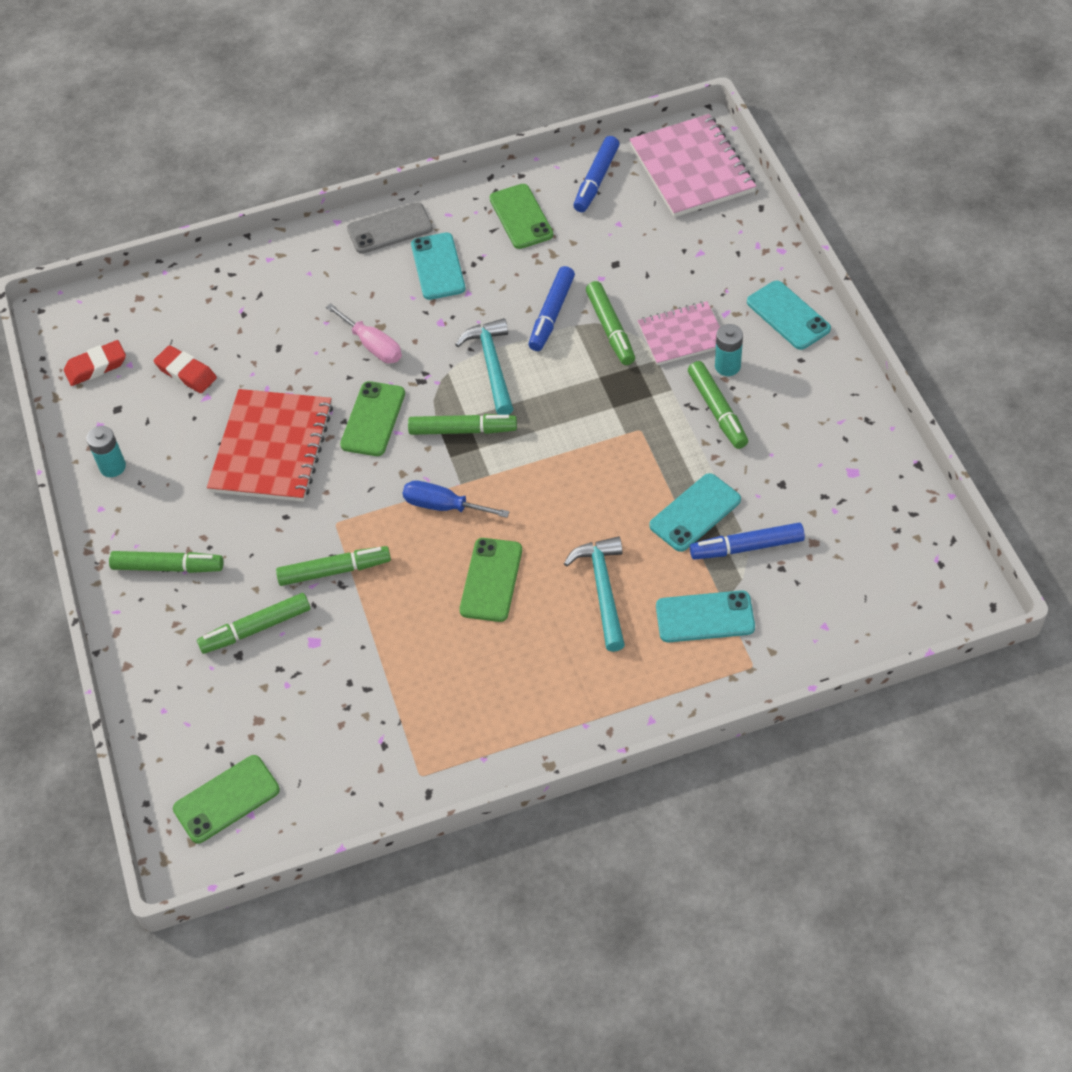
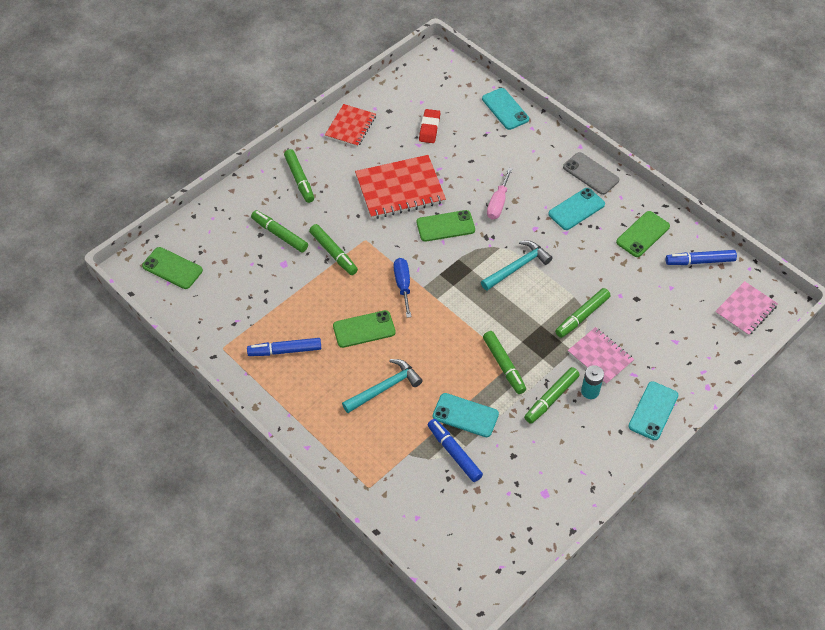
camera: 60 degrees right, 0 degrees up
(96, 366) = (411, 89): red eraser -> none
(113, 467) = (350, 126): turquoise battery -> red notebook
(463, 430) = (461, 272): green marker -> green marker (504, 365)
(552, 314) = (575, 281): blue marker -> blue marker (285, 351)
(691, 169) = (745, 309): pink notebook -> pink notebook, size x0.62
(705, 617) = (391, 449): turquoise phone -> turquoise phone (505, 109)

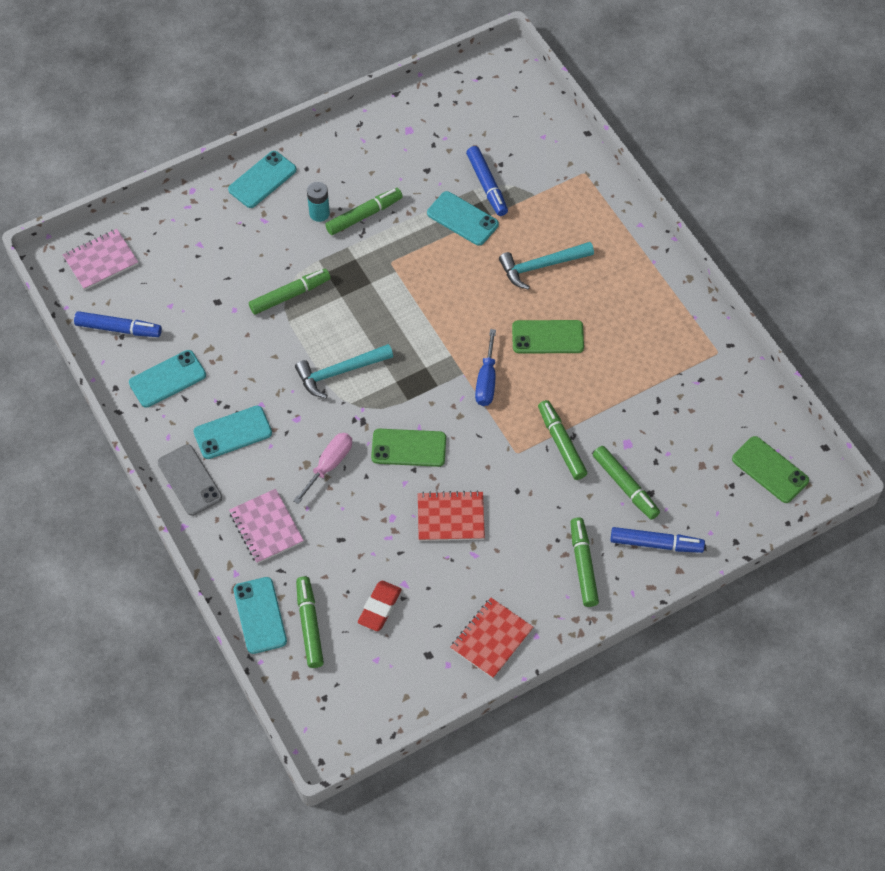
camera: 165 degrees left, 5 degrees up
(285, 351) = (645, 332): blue marker -> blue marker (656, 544)
(400, 189) = (451, 517): red notebook -> red notebook, size x0.62
(504, 365) = (401, 261): green marker -> green marker (309, 625)
(600, 357) = (291, 246): pink notebook -> pink notebook (266, 527)
(643, 234) = (167, 379): green phone -> turquoise phone

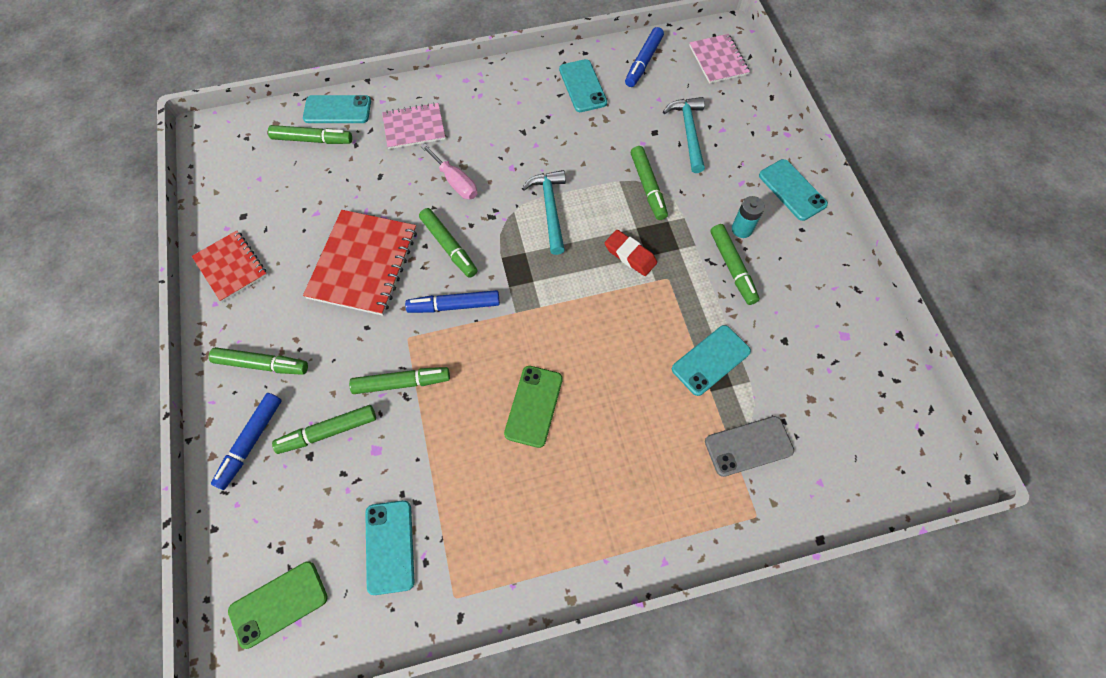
camera: 105 degrees right, 5 degrees up
(189, 480) = (479, 86): grey phone -> grey phone (748, 446)
(233, 432) = (514, 120): turquoise phone -> turquoise phone (390, 546)
(380, 608) = (303, 190): red eraser -> red eraser (630, 255)
(408, 448) = (449, 246): green phone -> green marker
(451, 517) = (363, 263): red notebook -> red notebook, size x1.62
(486, 381) = (499, 332): blue screwdriver -> none
(487, 185) = (754, 398): blue marker -> blue marker (454, 306)
(541, 266) = (628, 426): turquoise hammer -> turquoise hammer (688, 132)

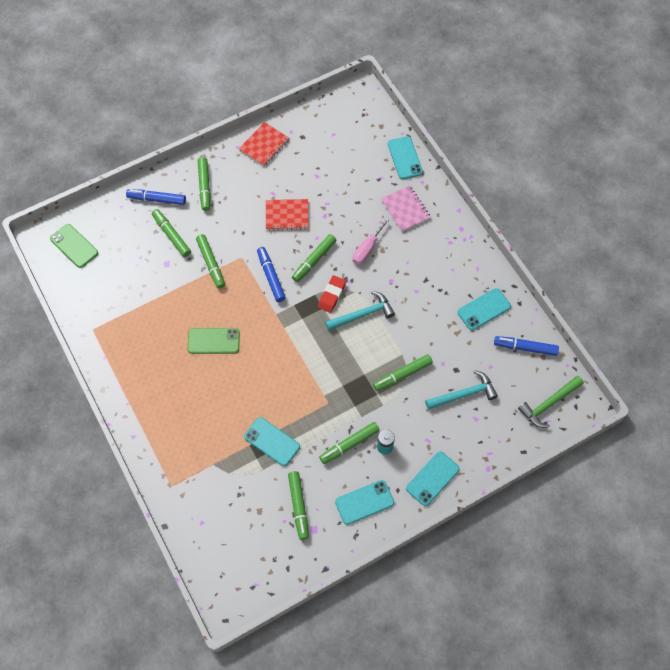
camera: 75 degrees right, 0 degrees up
(312, 140) = (374, 152): green marker -> green marker (298, 506)
(363, 263) = (287, 215): red notebook -> red notebook, size x0.62
(390, 546) = (113, 289): turquoise phone -> turquoise phone (364, 502)
(630, 255) = (340, 374): red eraser -> red eraser (332, 295)
(718, 60) = (549, 404): pink notebook -> green hammer
(748, 446) = (216, 474): grey phone -> none

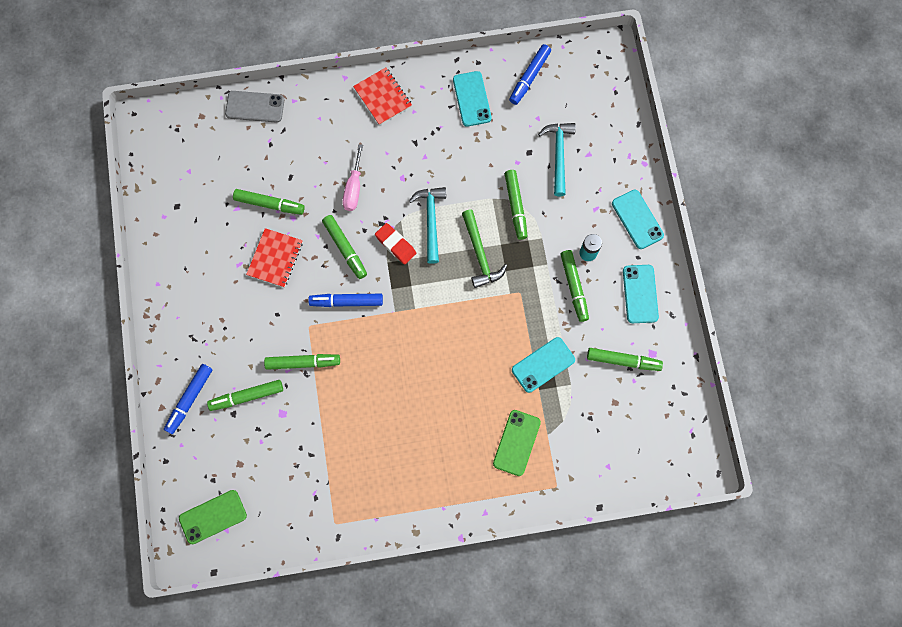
camera: 70 degrees left, 10 degrees up
(204, 186) = (196, 338): green marker -> green marker (269, 204)
(213, 341) = (402, 390): green phone -> green phone (516, 443)
(264, 145) = (169, 252): red notebook -> red notebook (382, 97)
(367, 249) = (354, 188): pink screwdriver -> pink screwdriver turned 45 degrees clockwise
(404, 158) = (255, 107): turquoise phone -> grey phone
(405, 209) = (321, 130): pink notebook -> none
(549, 404) = (597, 80): green hammer -> green hammer (480, 254)

